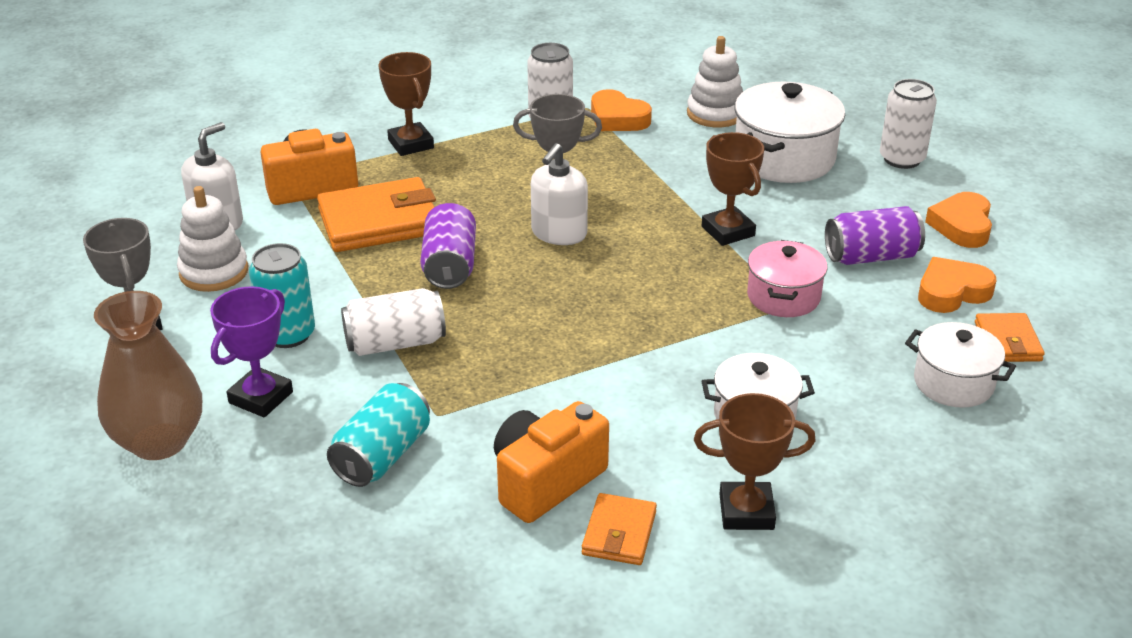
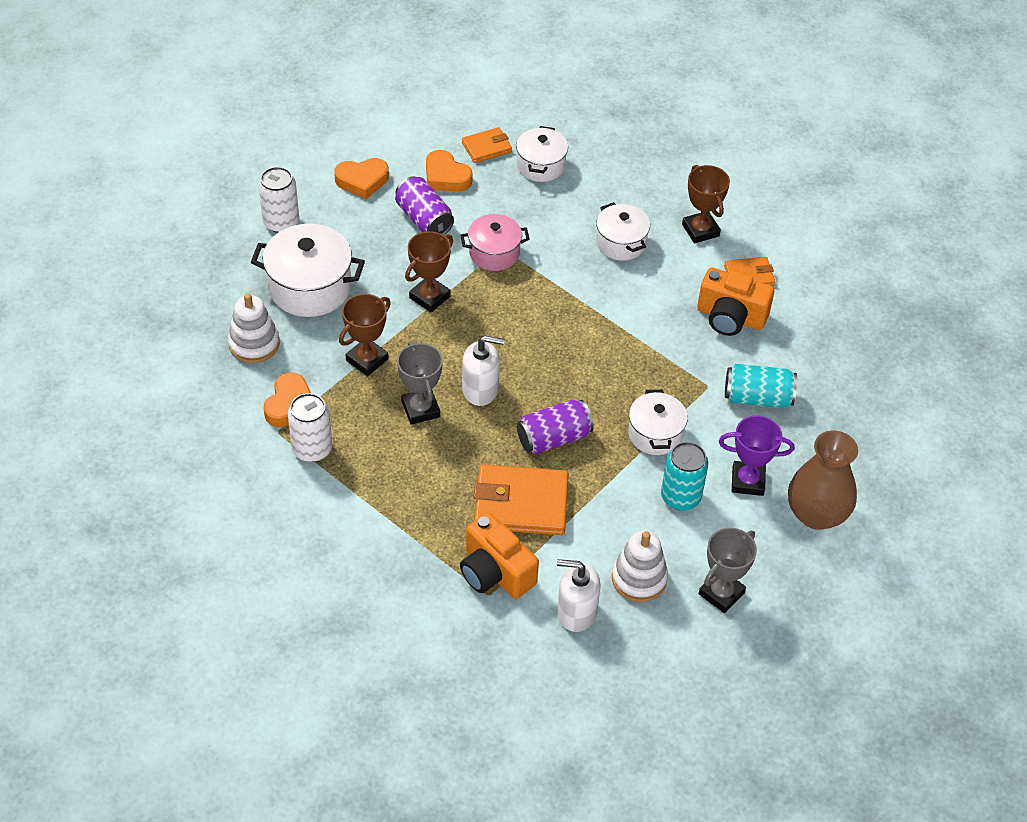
camera: 115 degrees left, 15 degrees up
(379, 222) = (521, 504): orange wallet -> orange wallet turned 45 degrees counterclockwise
(395, 343) = (655, 434): white can -> white pot
(411, 144) = (396, 531): brown trophy -> brown trophy (367, 360)

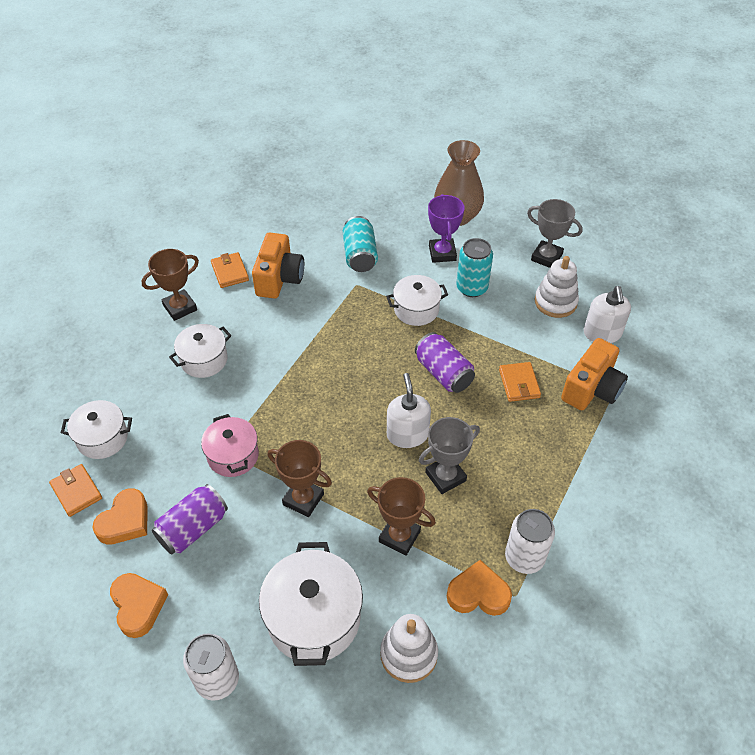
camera: 100 degrees left, 0 degrees up
(521, 504) = (519, 384): orange wallet -> orange wallet, size x0.54

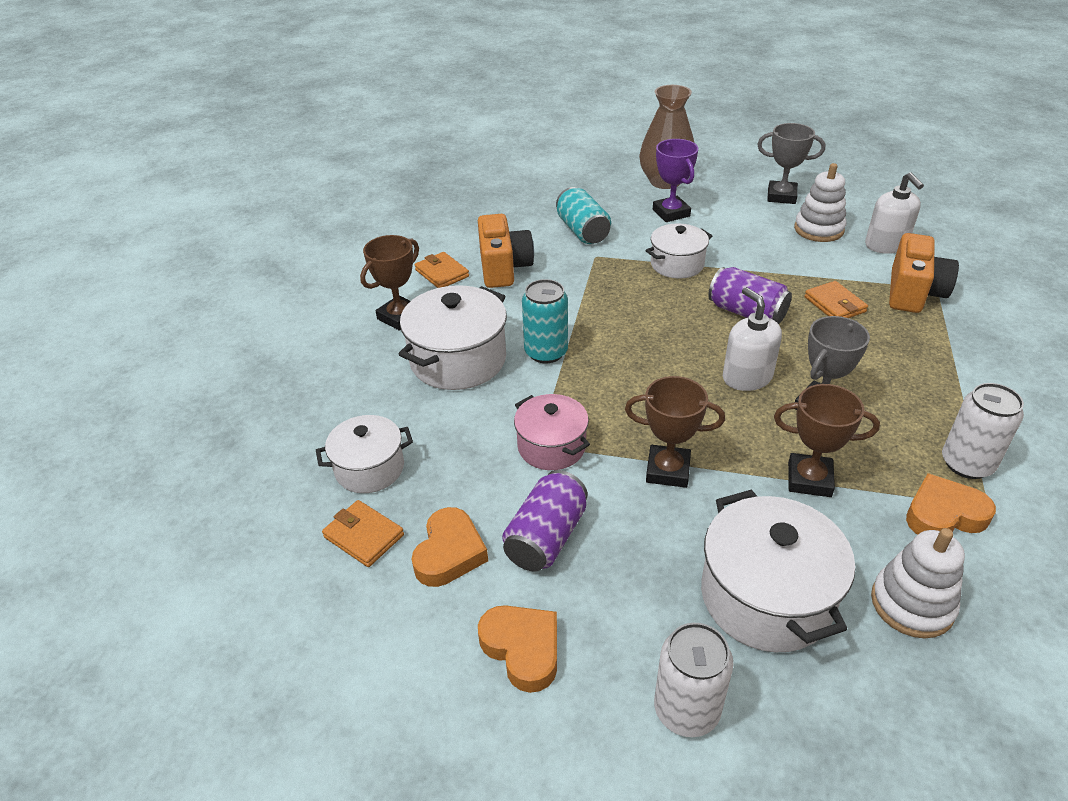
camera: 15 degrees left, 10 degrees down
(204, 360) = (458, 360): white pot -> white pot, size x1.59
(472, 288) = (723, 235): turquoise can -> turquoise can (546, 352)

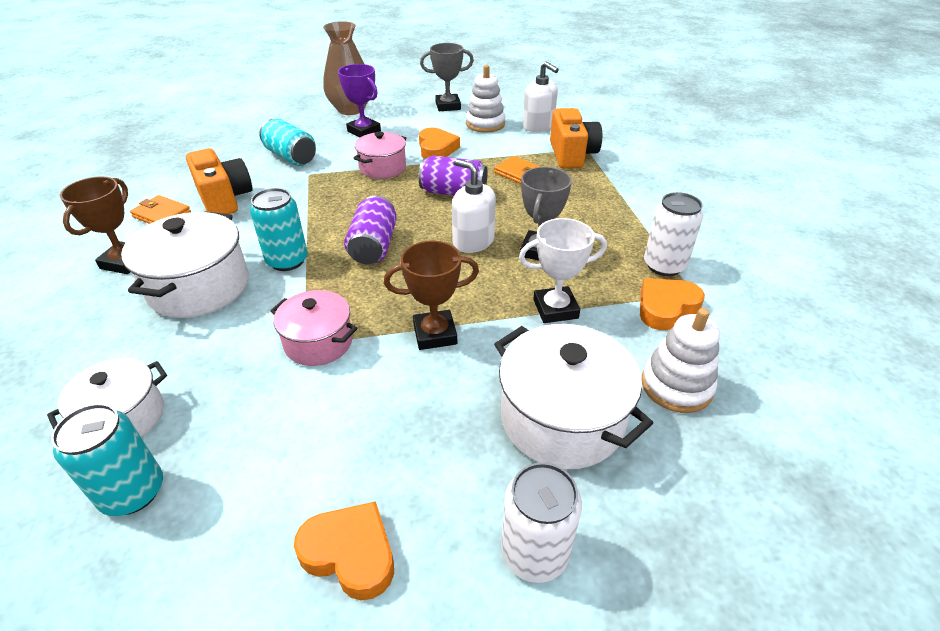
camera: 25 degrees left, 0 degrees up
(364, 536) = (133, 492): orange wallet -> turquoise can
(449, 553) = (240, 478): orange heart -> orange heart (436, 149)
(546, 537) = (340, 429): purple can -> purple can (373, 246)
(677, 264) = (382, 168): white pot -> pink pot
(809, 479) = (555, 309): brown trophy -> white trophy

